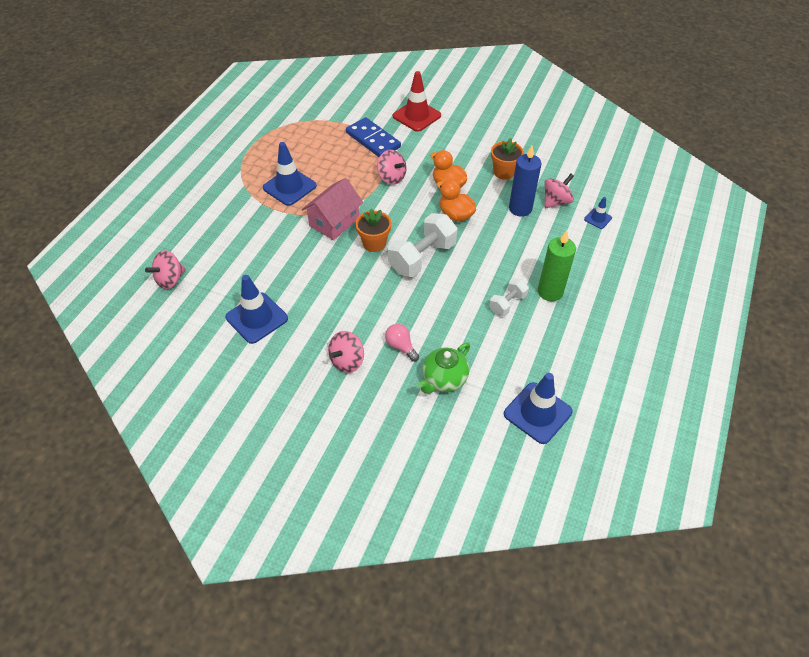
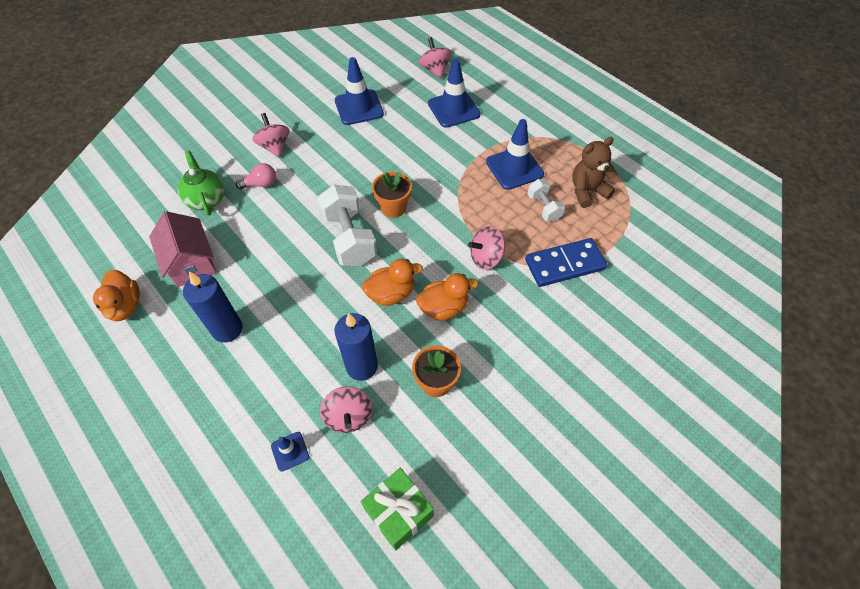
camera: 115 degrees right, 5 degrees up
(295, 143) = (587, 191): none -> brown teddy bear
(334, 222) = (442, 187): pink house -> pink house (191, 262)
(416, 116) = (599, 331): red traffic cone -> none
(507, 304) = (242, 283): white dumbbell -> white dumbbell (543, 207)
(537, 413) = (122, 248): blue traffic cone -> blue traffic cone (453, 109)
(550, 292) = (227, 329): green candle -> blue candle
(583, 370) = (125, 306): none -> orange duck
(588, 162) = (398, 512): none -> green gift

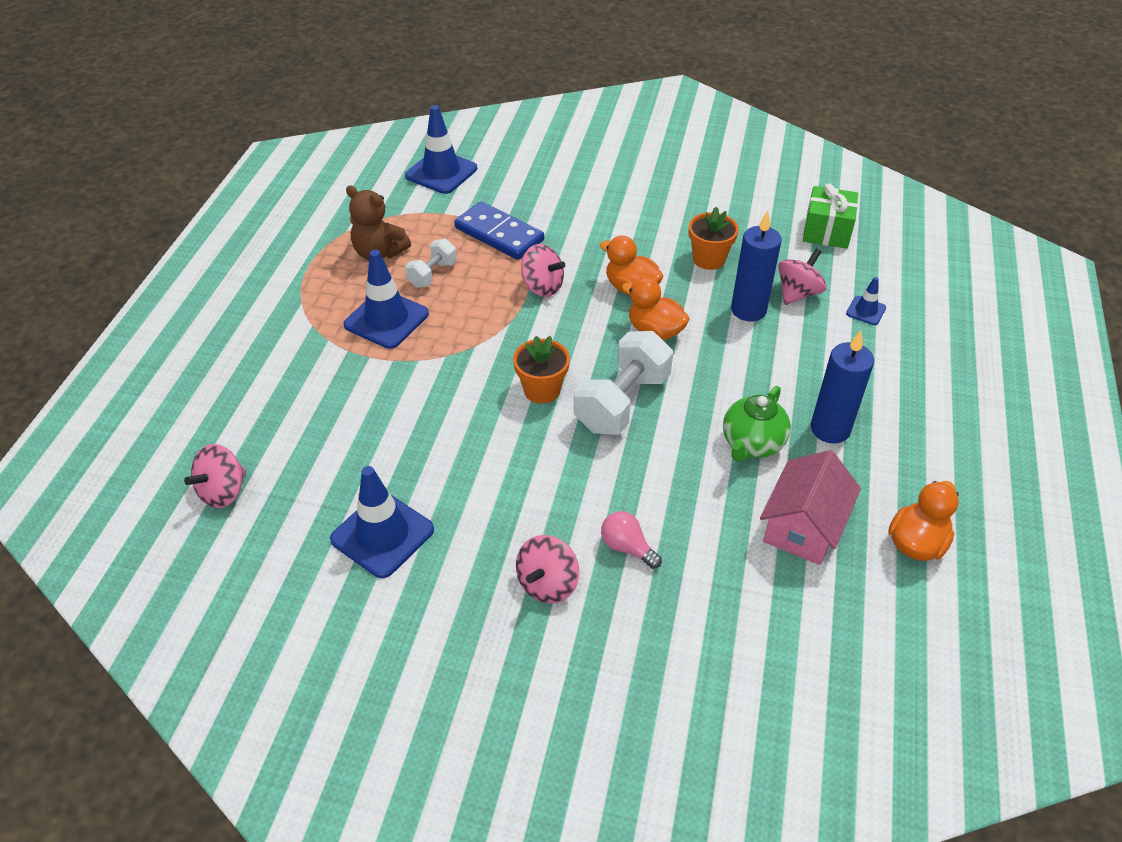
camera: 125 degrees left, 10 degrees down
(206, 199) = (709, 591): green teapot -> green teapot (752, 444)
(453, 109) = (309, 424): blue traffic cone -> blue traffic cone (441, 172)

